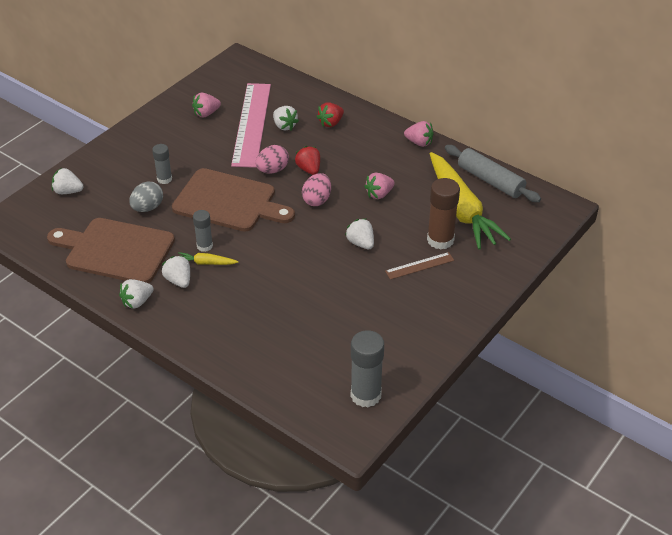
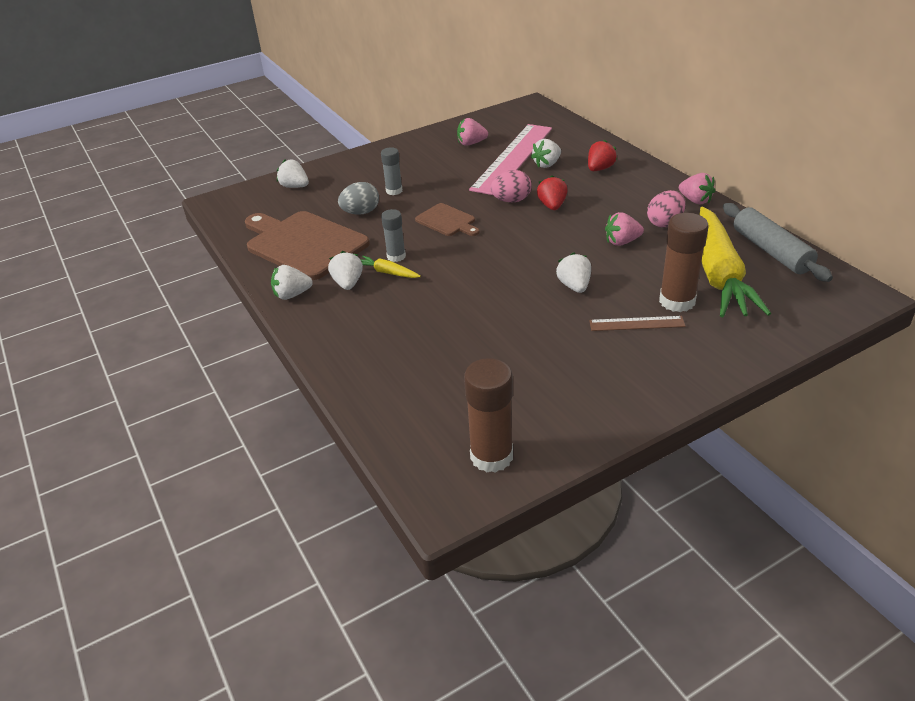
camera: 25 degrees right, 5 degrees down
(229, 202) = (447, 221): brown cutting board -> brown cutting board, size x0.50
(284, 126) = (547, 164): white strawberry -> white strawberry turned 60 degrees clockwise
(317, 200) = (545, 235): pink egg -> pink egg (665, 223)
(331, 123) = (600, 169): red strawberry -> red strawberry turned 150 degrees clockwise
(366, 395) = (491, 456): grey glue stick -> brown glue stick

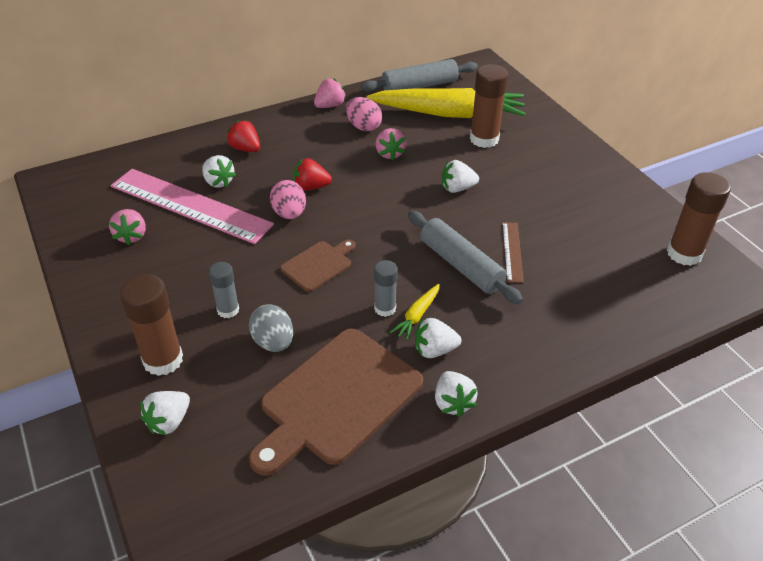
camera: 90 degrees left, 5 degrees up
(347, 176) = (163, 360): none -> brown glue stick
(454, 293) = (461, 265): none -> grey rolling pin
(636, 324) = (514, 162): brown ruler -> brown ruler (512, 251)

